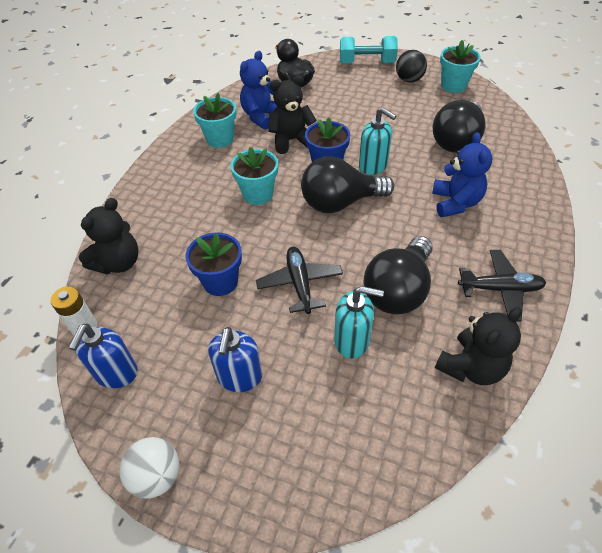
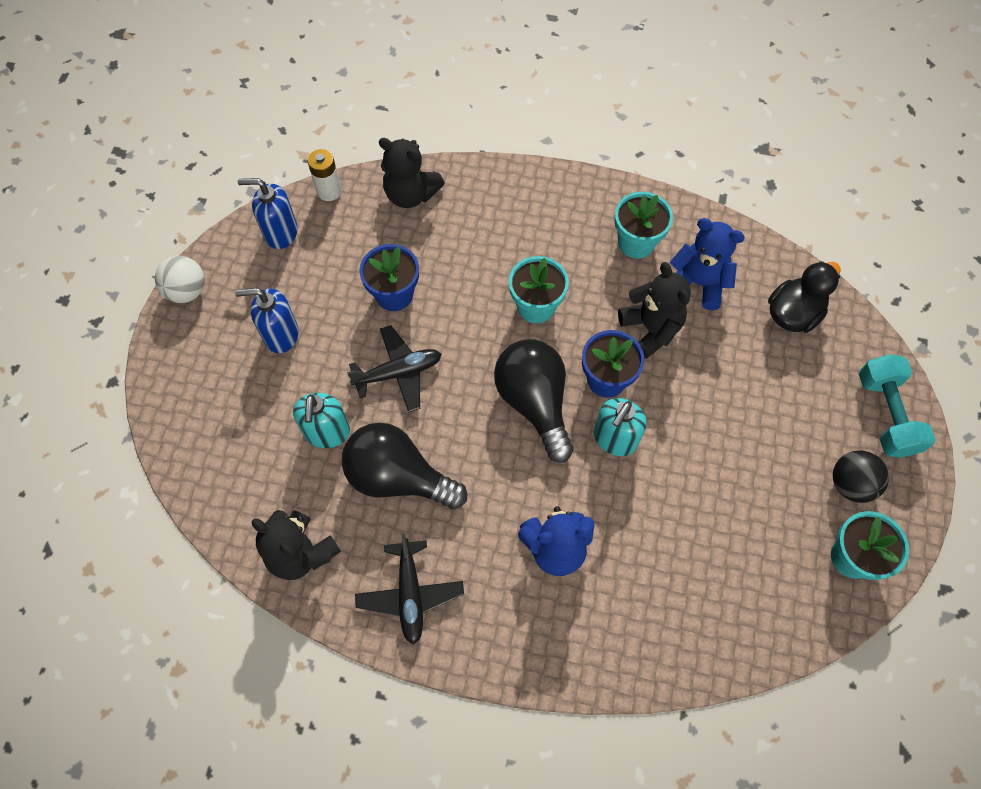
camera: 80 degrees right, 15 degrees up
(456, 141) = (696, 556): black light bulb -> none

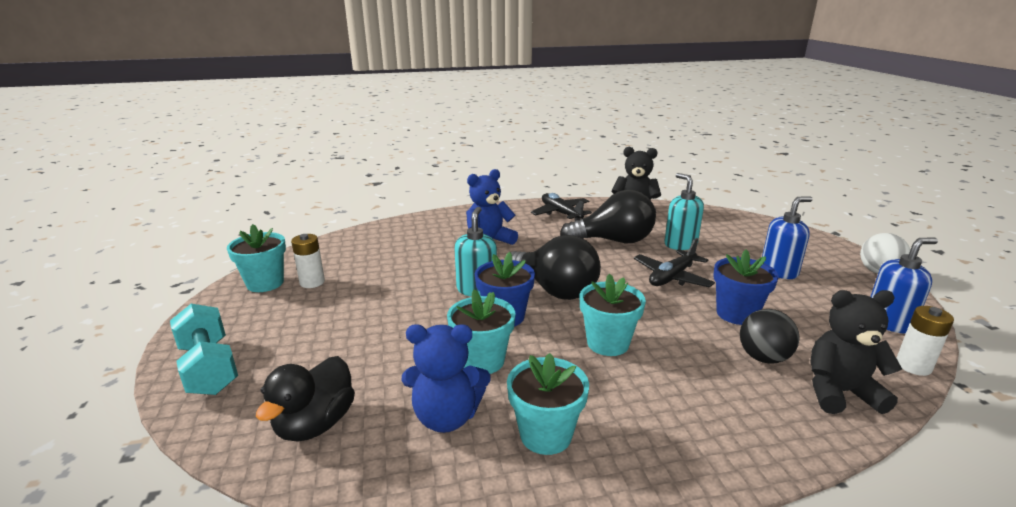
camera: 155 degrees right, 40 degrees down
(651, 329) = (482, 361): black teddy bear -> turquoise flower pot
(796, 535) = (312, 282): none -> white battery
(850, 484) = (260, 316): black ball -> black ball (763, 357)

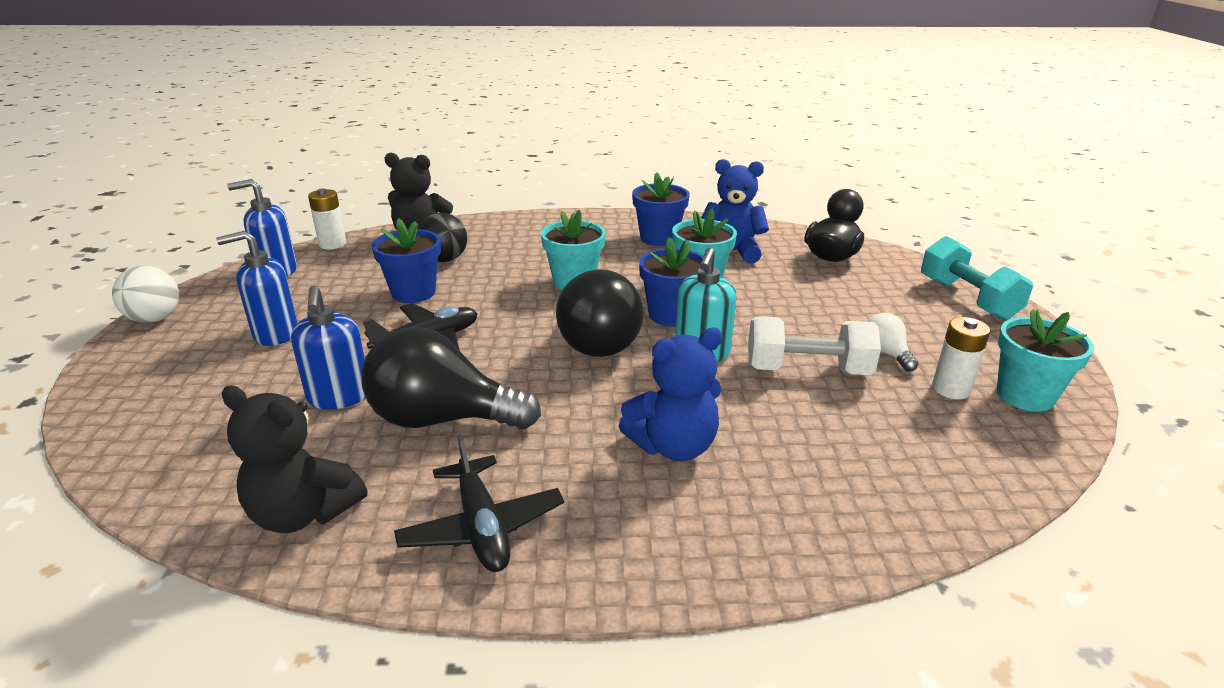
camera: 170 degrees left, 5 degrees up
(338, 302) = (886, 353): none -> white light bulb
(404, 284) = (807, 370): none -> white dumbbell
(545, 435) = (658, 238): turquoise flower pot -> blue flower pot
(555, 290) = (597, 340): black light bulb -> black light bulb turned 150 degrees counterclockwise
(680, 244) = (339, 397): turquoise soap dispenser -> blue soap dispenser

